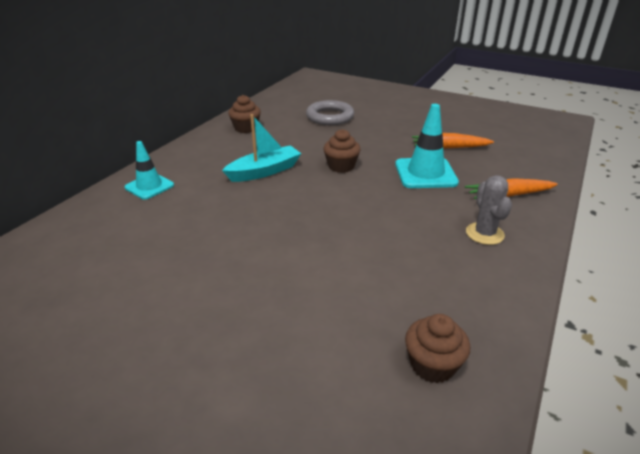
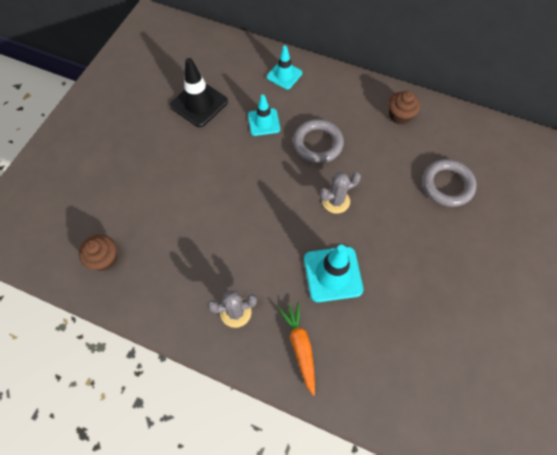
camera: 85 degrees right, 30 degrees up
(156, 258) = (199, 104): none -> black traffic cone
(218, 204) = (264, 122): none -> turquoise traffic cone
(264, 171) = (317, 144): turquoise boat -> grey ring
(341, 166) = (336, 201): brown cupcake -> grey cactus
(449, 147) = (394, 304): orange carrot -> none

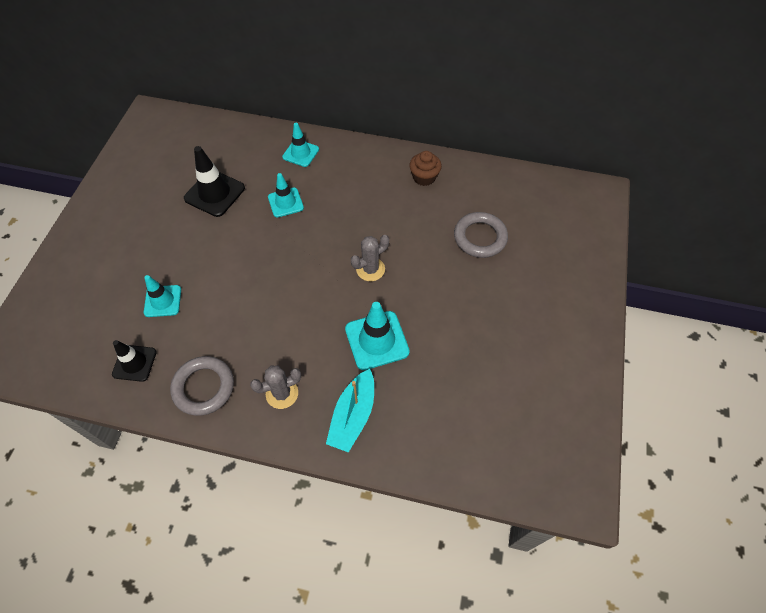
camera: 10 degrees left, 5 degrees down
(104, 259) = (134, 363): brown cupcake -> black traffic cone
(138, 202) = (163, 301): none -> turquoise traffic cone
(300, 346) = (353, 416): orange carrot -> turquoise boat
(317, 144) = (344, 216): grey ring -> grey ring (203, 387)

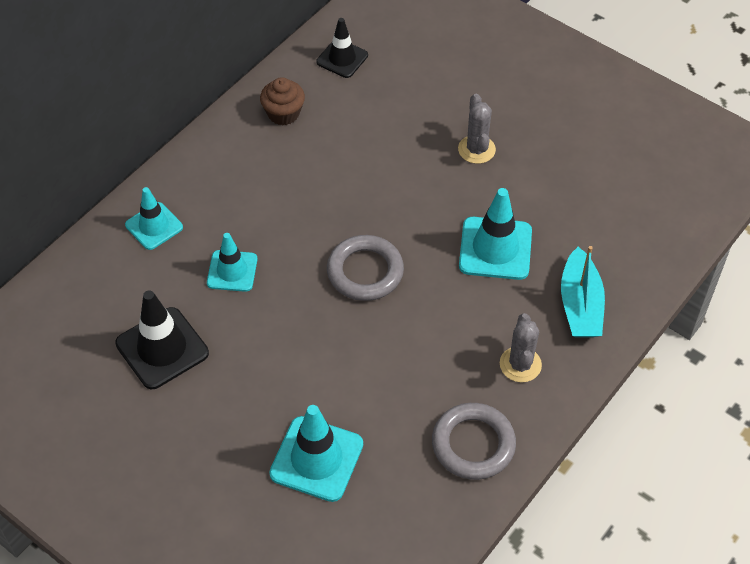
camera: 65 degrees left, 5 degrees down
(134, 363) = (399, 515): black traffic cone -> black traffic cone (342, 58)
(163, 301) = (316, 459): turquoise traffic cone -> turquoise traffic cone, size x1.53
(353, 416) = (580, 305): turquoise boat -> turquoise boat turned 45 degrees clockwise
(370, 269) = (393, 219): grey cactus -> grey cactus (476, 149)
(480, 237) = (407, 99): grey ring -> grey ring (365, 272)

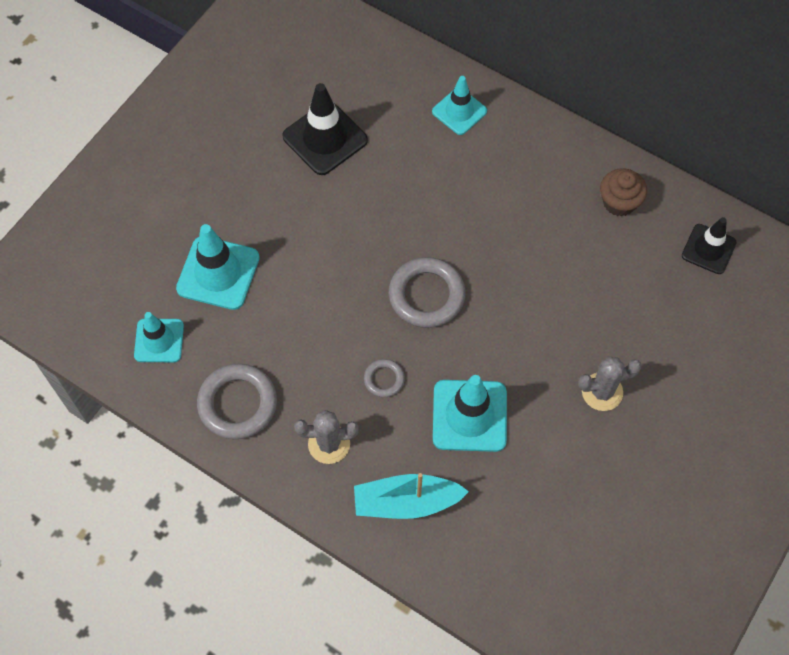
camera: 85 degrees right, 10 degrees up
(232, 271) = (415, 181): turquoise traffic cone -> turquoise traffic cone (159, 340)
(453, 314) = (384, 379): none -> grey ring

